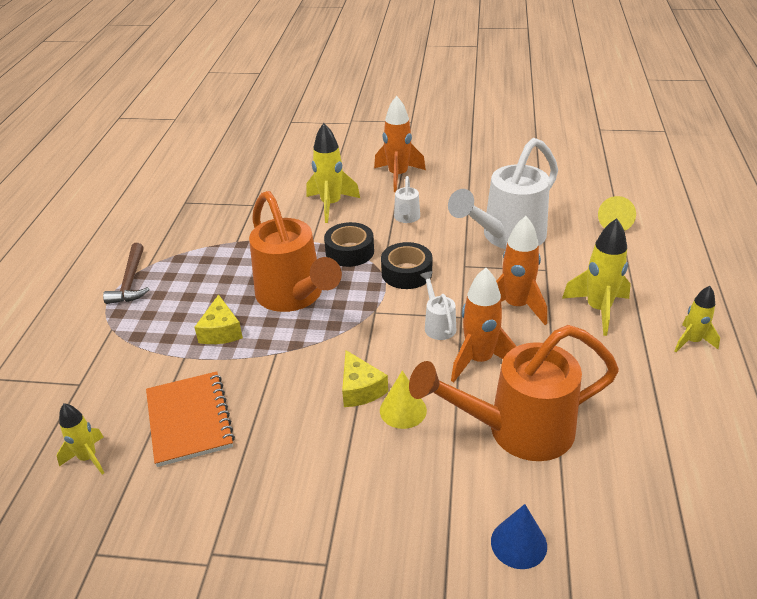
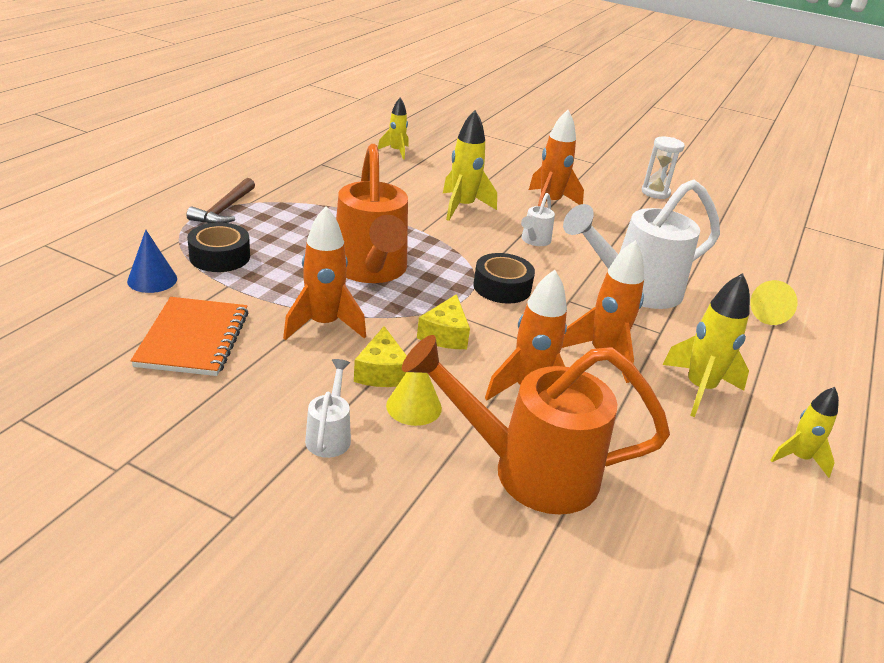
camera: 15 degrees right, 5 degrees down
(88, 458) = (77, 337): yellow rocket -> yellow rocket (396, 151)
(221, 331) = (278, 276): yellow cheese -> yellow cheese (445, 334)
(288, 363) = (324, 325): none -> orange rocket
(349, 251) = (454, 251): black tape -> black tape (220, 256)
(438, 324) = (505, 343): white watering can -> white watering can (330, 435)
(474, 135) = (655, 193): none -> white hourglass
(518, 543) = (457, 582): blue cone -> blue cone (152, 280)

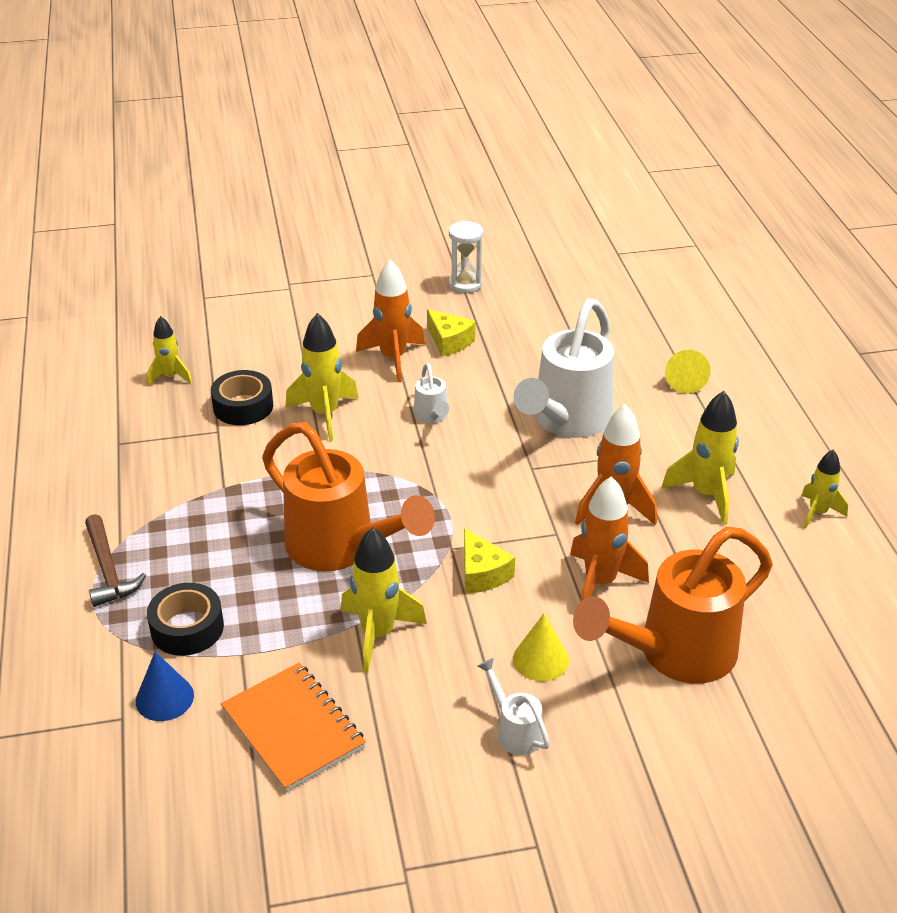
camera: 35 degrees left, 5 degrees up
(324, 325) = (378, 634): orange rocket -> yellow rocket
(382, 372) = (480, 646): yellow cheese -> yellow cheese (449, 341)
(502, 287) = (466, 490): black tape -> black tape (243, 406)

